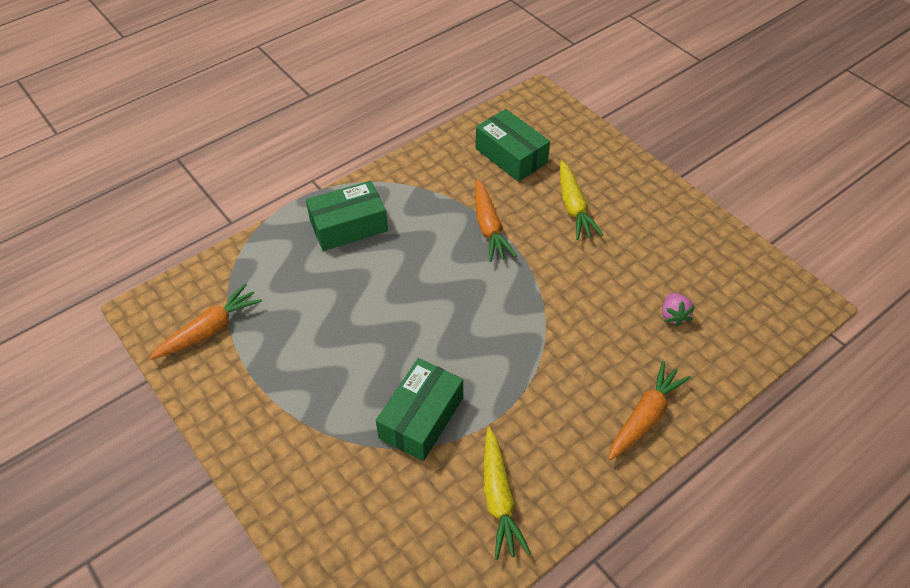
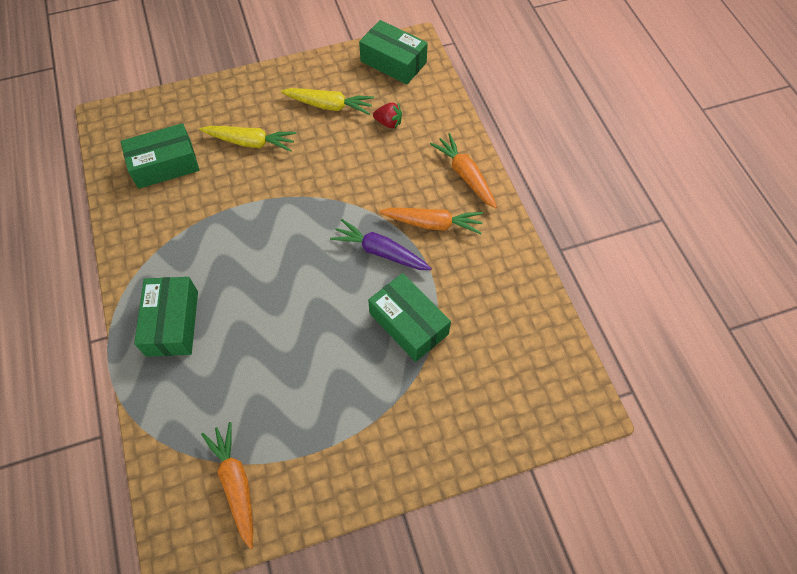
camera: 70 degrees left, 10 degrees up
(489, 227) = (238, 210): orange carrot -> orange carrot (432, 224)
(498, 363) = (380, 252): none -> purple carrot
(499, 498) = (497, 292): yellow carrot -> yellow carrot (329, 105)
(673, 315) = (388, 123): pink strawberry -> red strawberry
(765, 291) = (393, 62): none -> green box

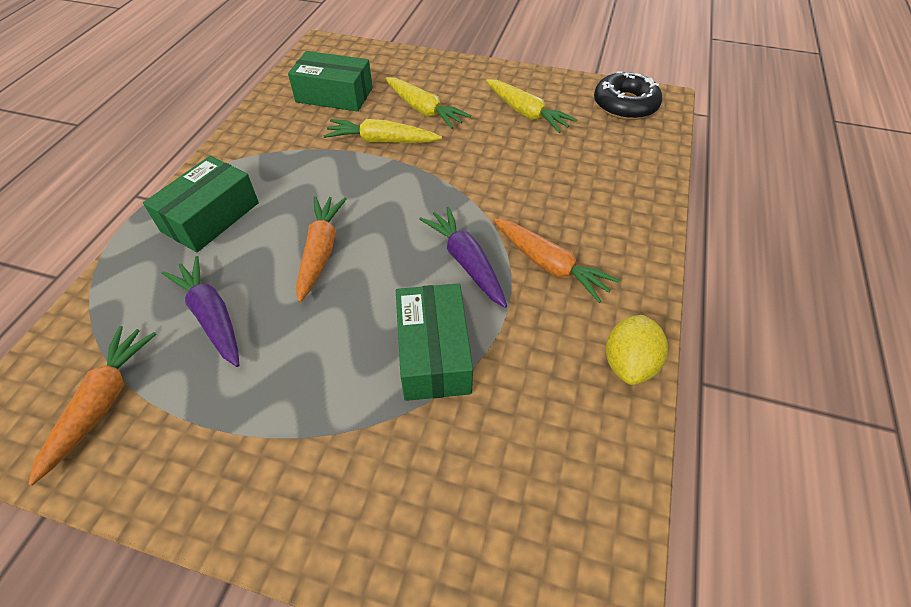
camera: 35 degrees right, 10 degrees down
(242, 188) = (382, 141): none -> yellow carrot
(249, 389) = (212, 316): none -> purple carrot
(388, 123) = (577, 152): red strawberry -> none
(393, 62) = (625, 105): green box -> black donut
(465, 175) = (628, 237): orange carrot -> orange carrot (321, 252)
(518, 262) = (629, 363): none -> yellow lemon

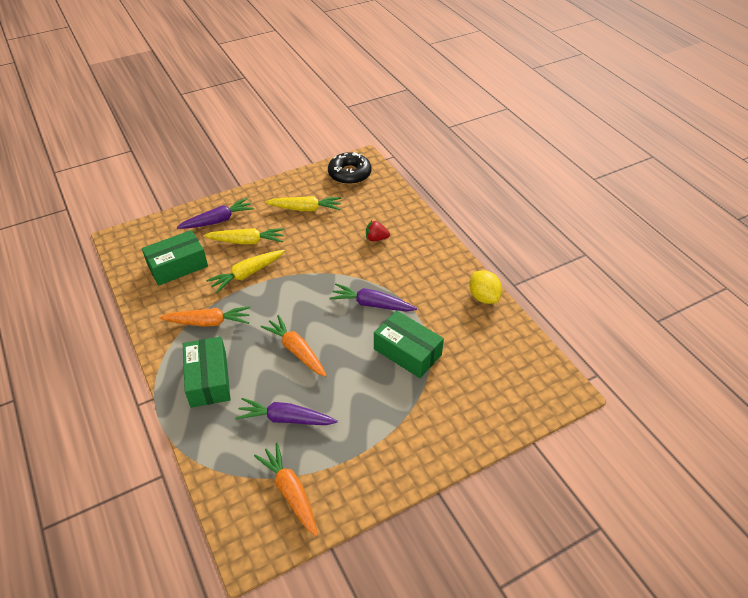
camera: 45 degrees left, 5 degrees down
(424, 76) = (218, 220): none -> purple carrot
(549, 265) = (408, 279): orange carrot -> orange carrot (208, 322)
(568, 191) = (376, 238): none -> red strawberry

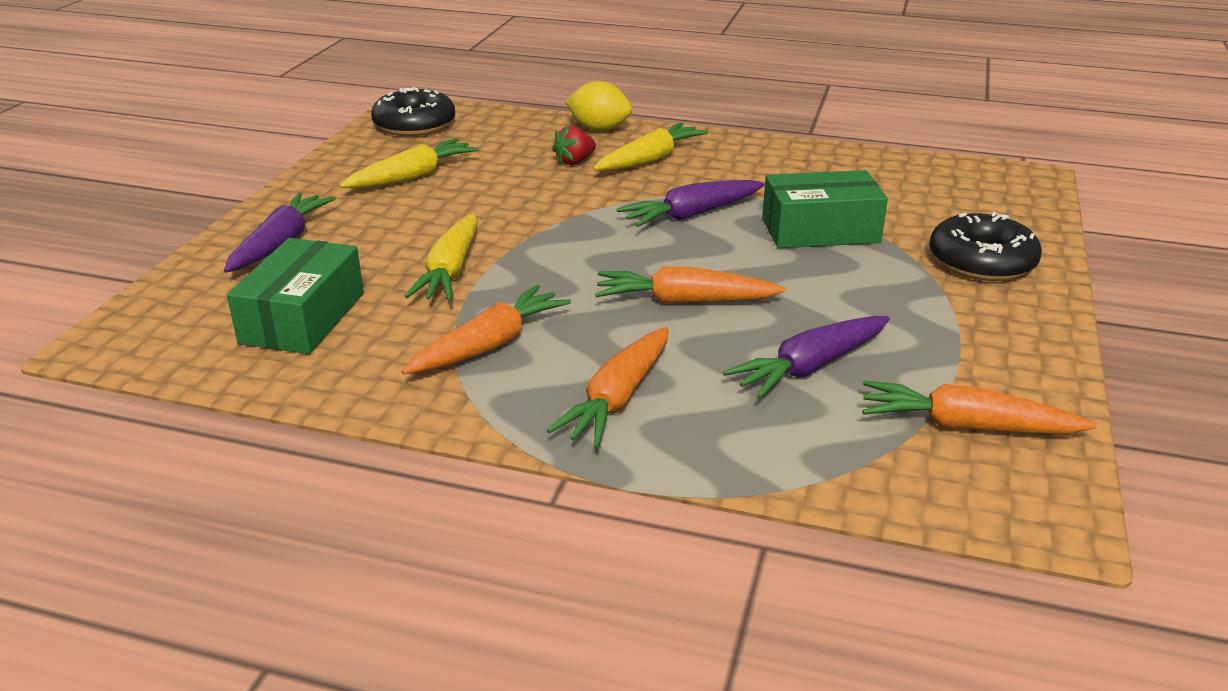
camera: 45 degrees left, 15 degrees down
(208, 379) = (618, 399): green box -> orange carrot
(246, 241) = (380, 242): yellow carrot -> yellow carrot (650, 160)
(444, 422) = (981, 261): none -> black donut
(483, 297) = (803, 151): yellow lemon -> yellow lemon (599, 129)

